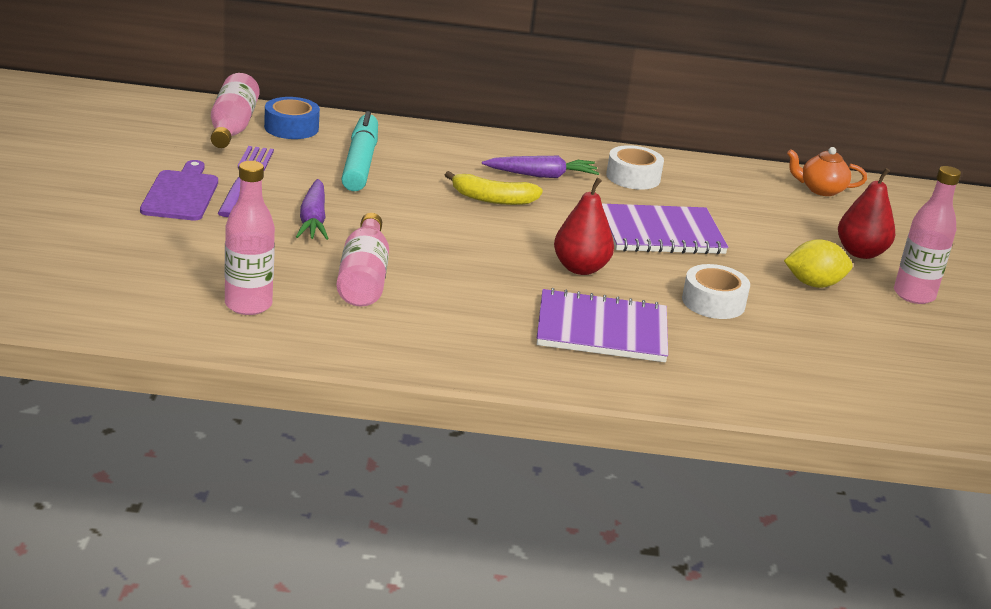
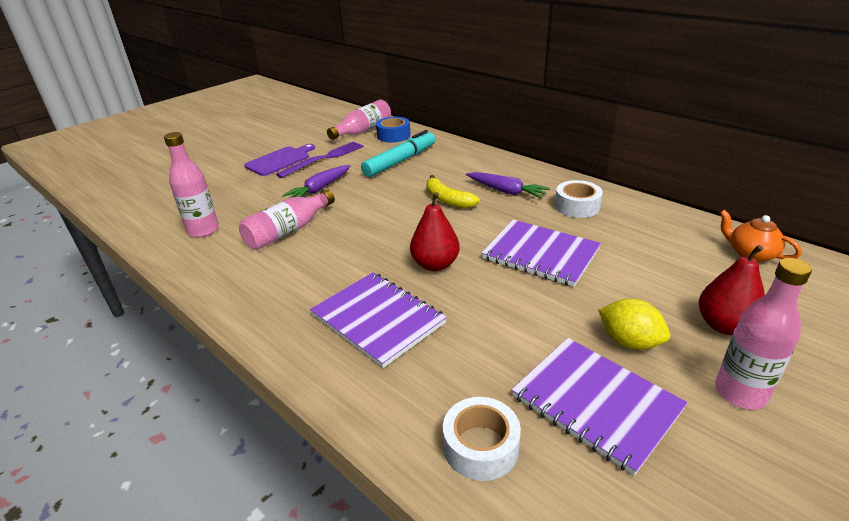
camera: 45 degrees right, 5 degrees up
(713, 302) = (504, 327): white tape -> white tape (480, 446)
(840, 332) = (596, 403): none -> purple notebook

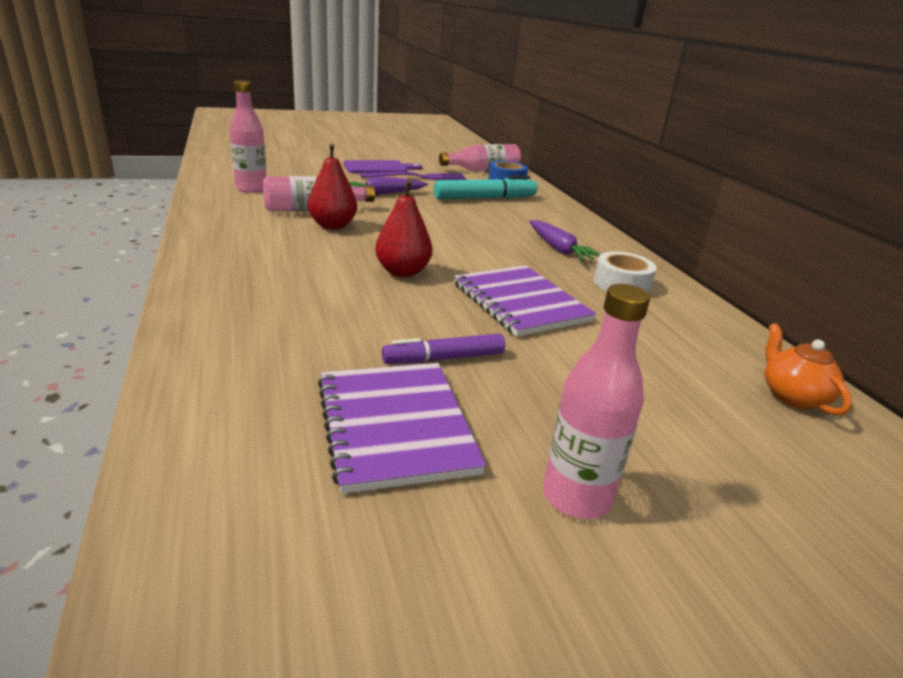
camera: 25 degrees right, 5 degrees down
(378, 319) = (293, 286): purple notebook -> none
(447, 200) = (487, 236): yellow banana -> none
(480, 446) = (238, 401): white tape -> none
(555, 330) = (444, 358): none -> purple marker
(629, 342) = (509, 400): yellow lemon -> none
(724, 326) = (650, 437): red pear -> red pear (332, 226)

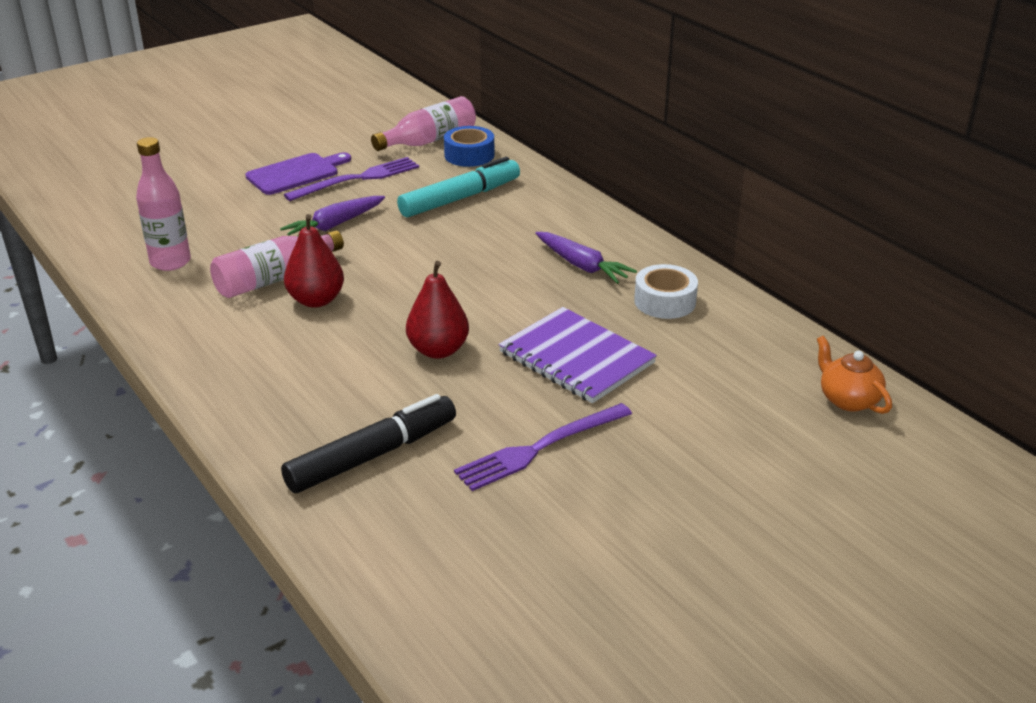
camera: 15 degrees left, 5 degrees up
(285, 326) = (372, 455): none -> black marker
(395, 426) = (537, 527): purple notebook -> none
(444, 358) = (540, 448): purple marker -> purple fork
(576, 497) = (703, 545): pink bottle -> none

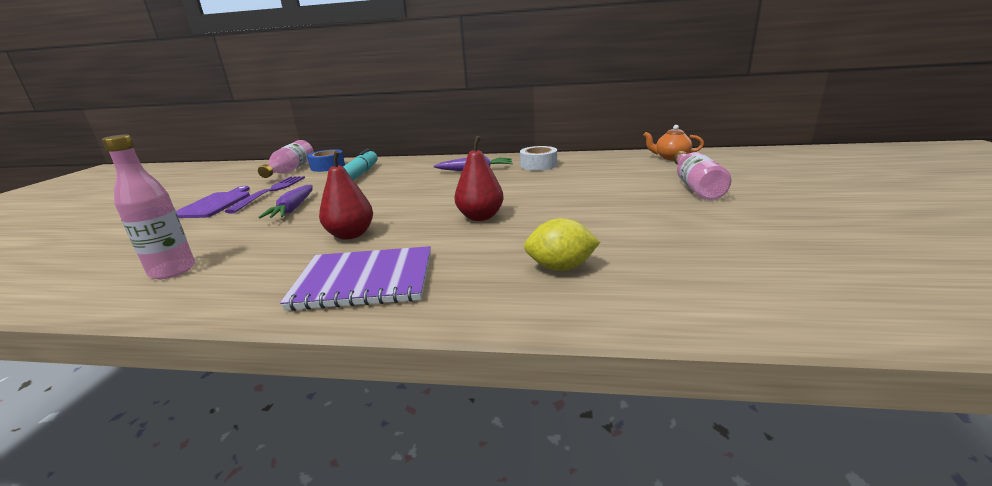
camera: 45 degrees left, 10 degrees down
(274, 279) = (295, 240): pink bottle -> pink bottle (695, 186)
(372, 455) = (560, 267): black marker -> yellow lemon
(540, 448) = (626, 218): purple fork -> none
(576, 358) = (552, 190): purple notebook -> purple notebook (364, 280)

